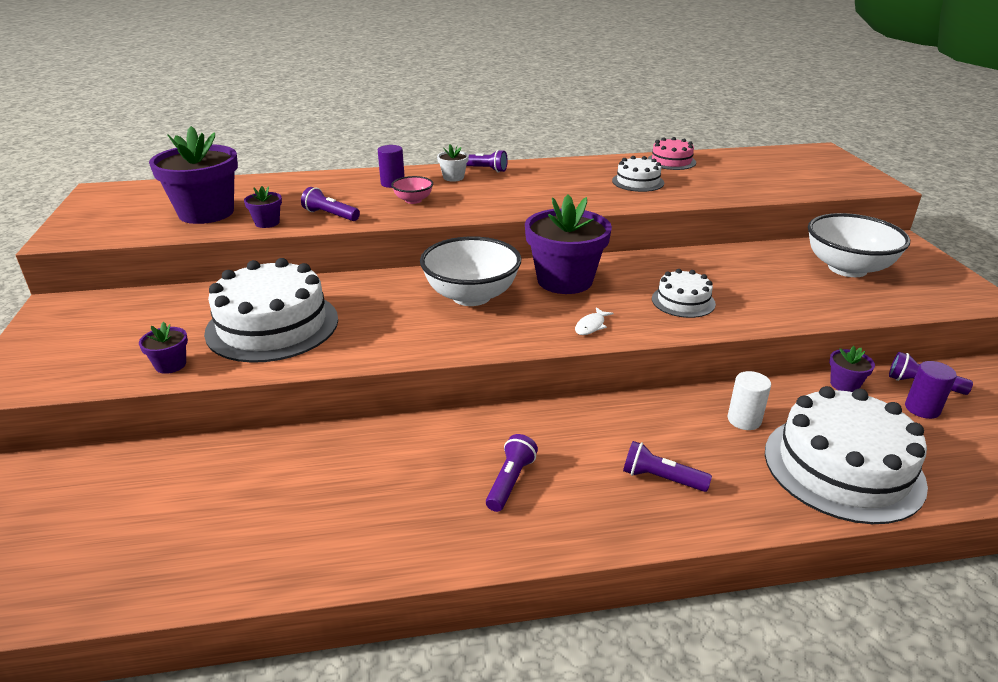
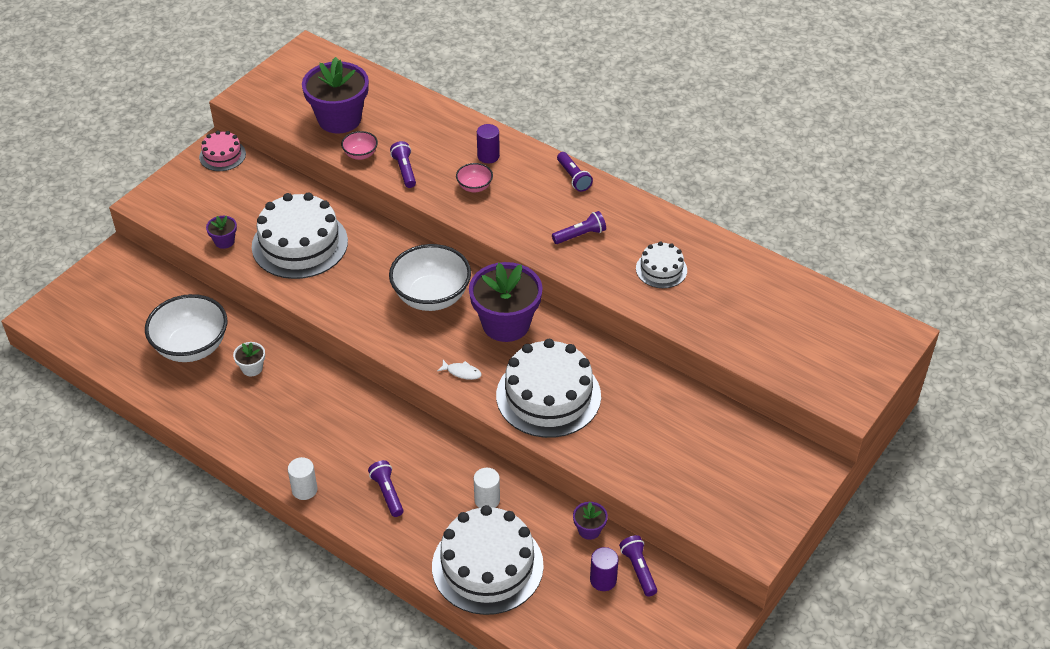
camera: 45 degrees right, 15 degrees up
(267, 223) = (360, 154): purple flower pot -> pink bowl
(453, 177) = (538, 175): white flower pot -> white flower pot (252, 368)
(510, 481) = (317, 435): purple flashlight -> purple flashlight (580, 235)
(580, 540) = (304, 490): none -> white cylinder
(591, 326) = (462, 372): white fish -> white fish turned 150 degrees counterclockwise
(671, 161) = (735, 262): pink cake -> pink cake (222, 155)
(683, 301) = (548, 396): white cake -> white cake, size x1.96
(847, 268) = (715, 455): white bowl -> white bowl (191, 347)

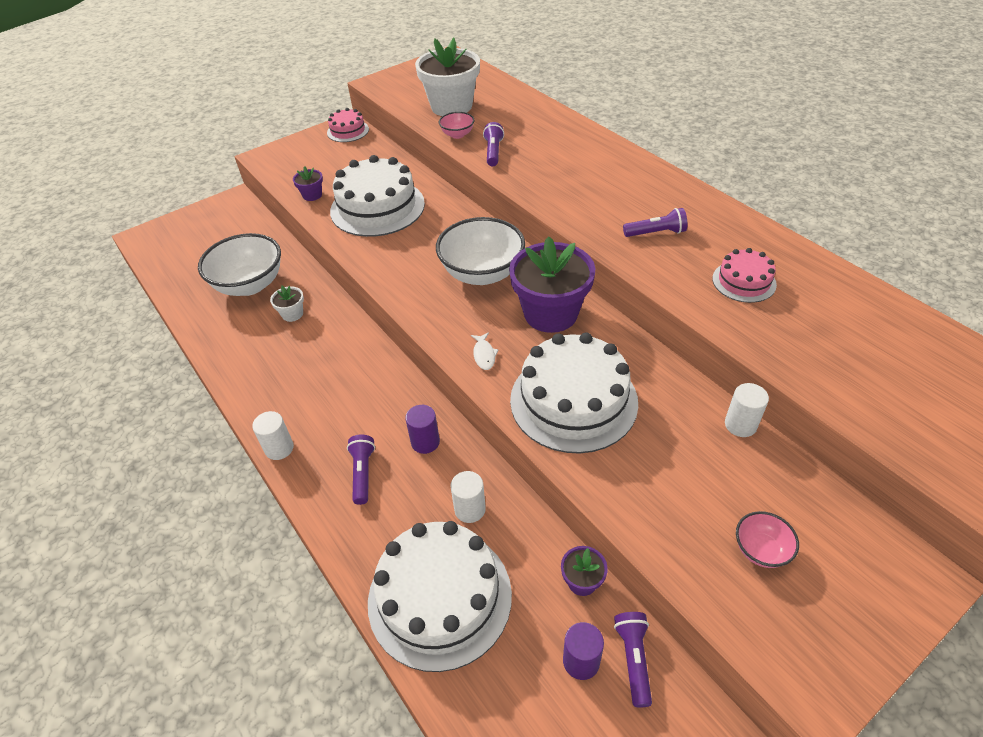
camera: 20 degrees right, 0 degrees up
(339, 119) = (451, 106): purple flower pot -> white flower pot
(462, 372) = (484, 355): white fish -> white fish turned 45 degrees clockwise
(474, 187) = (557, 174): pink bowl -> pink bowl (760, 550)
(488, 156) = (580, 151): purple cylinder -> purple cylinder (425, 442)
(573, 177) = (663, 180): purple flashlight -> none
(661, 269) = (744, 281): white cake -> pink cake
(680, 388) = (740, 425): none -> white cylinder

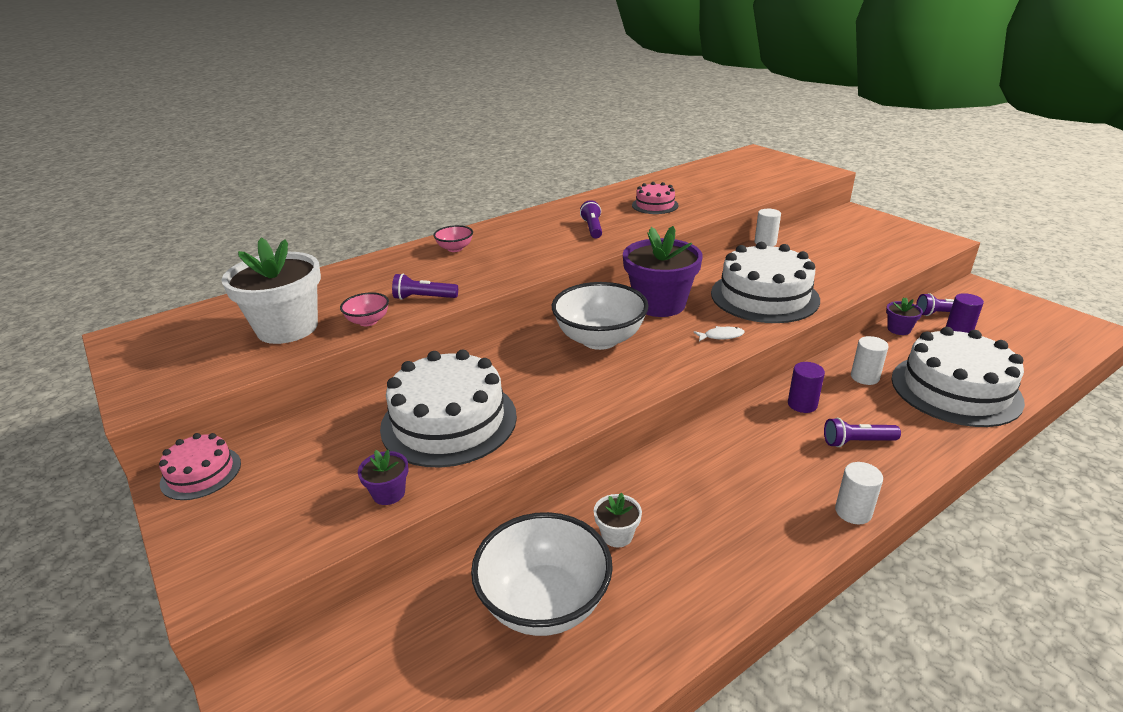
camera: 90 degrees left, 15 degrees down
(760, 550) = (863, 245): pink bowl -> pink bowl (455, 248)

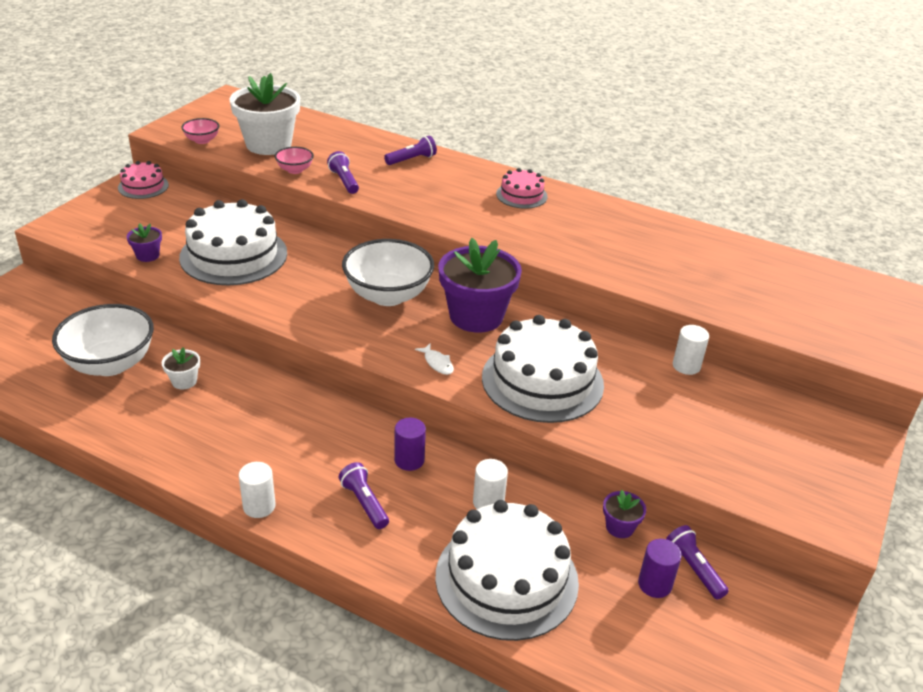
camera: 60 degrees right, 5 degrees up
(455, 248) = (442, 170): pink bowl -> pink bowl (202, 140)
(592, 228) = (543, 227): purple flashlight -> purple flashlight (411, 160)
(655, 205) = (638, 251): pink cake -> pink cake (521, 195)

